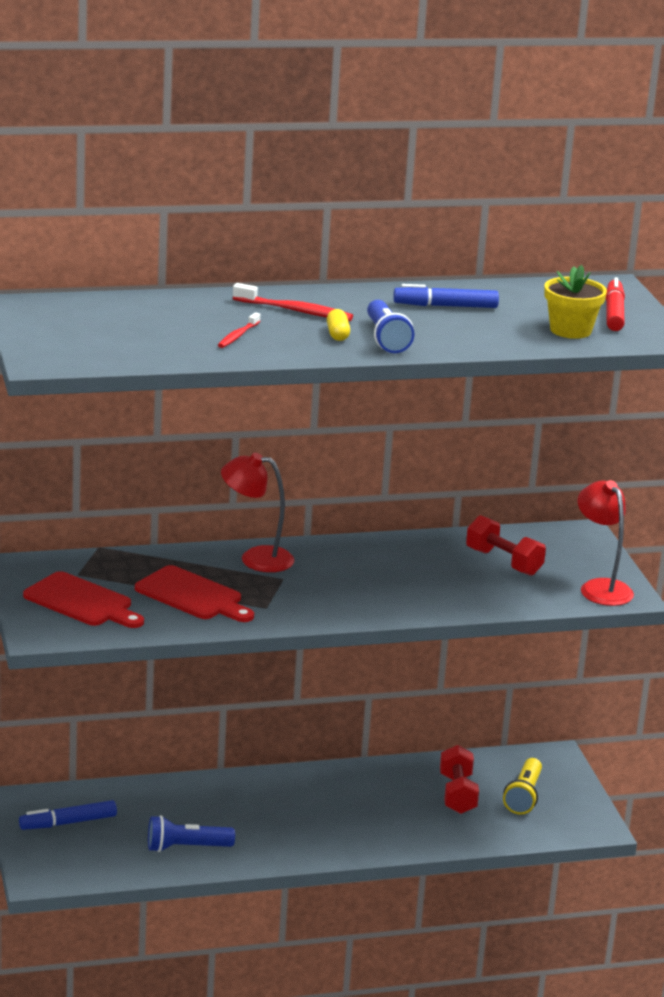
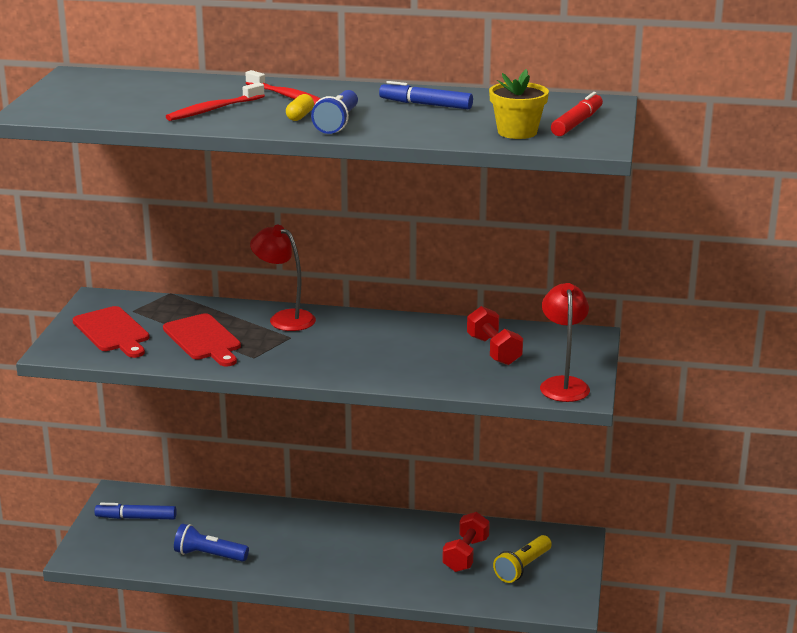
camera: 25 degrees right, 0 degrees up
(238, 336) = (213, 110): red toothbrush -> red toothbrush, size x1.60

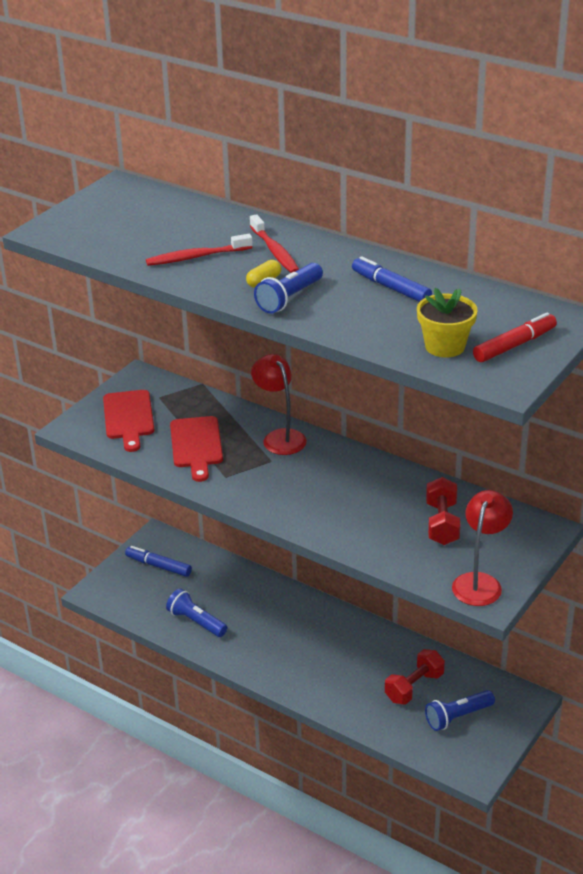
camera: 25 degrees right, 10 degrees up
(522, 568) = (457, 717): yellow flashlight -> blue flashlight

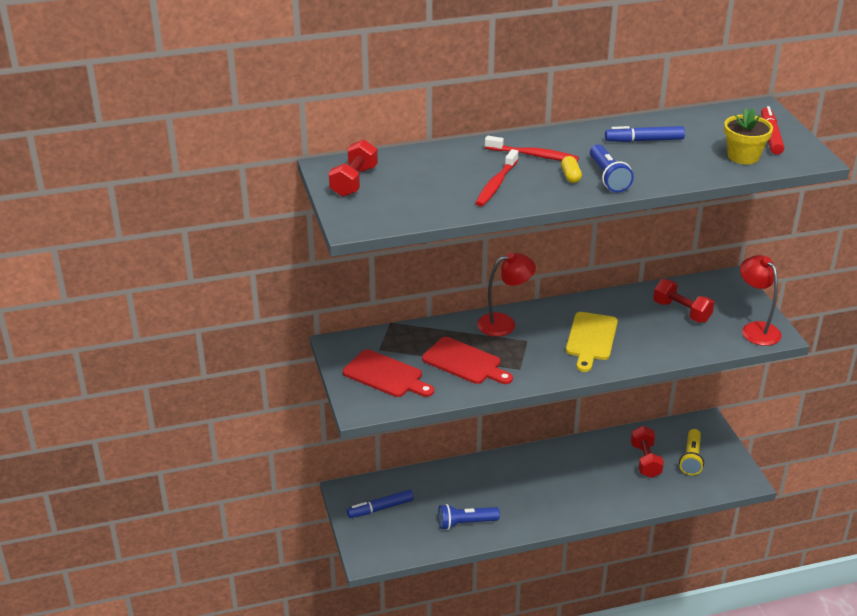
camera: 50 degrees left, 0 degrees up
(111, 203) = (354, 182): none -> red dumbbell
(280, 437) = (504, 323): red lamp -> red lamp turned 150 degrees clockwise
(322, 493) = (591, 339): none -> yellow cutting board
(457, 717) = (691, 459): blue flashlight -> yellow flashlight

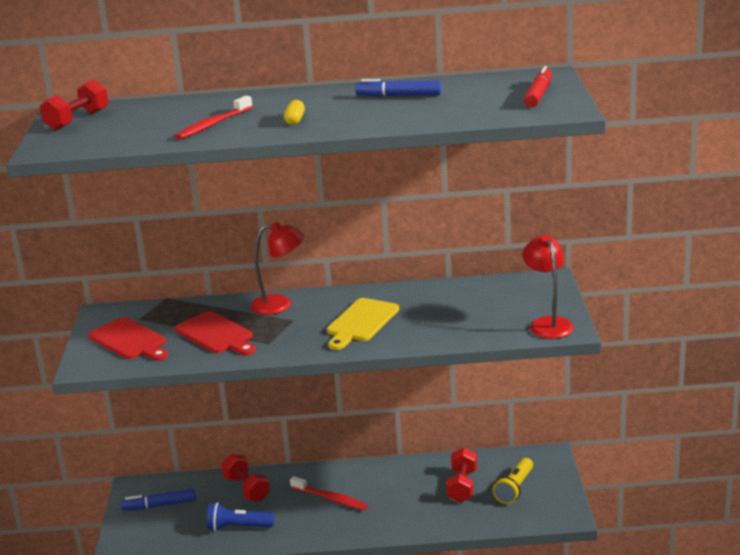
camera: 15 degrees right, 10 degrees down
(533, 155) = (273, 105): red toothbrush -> red toothbrush (330, 499)
(608, 177) = (333, 122): blue flashlight -> none
(681, 311) = (475, 304): red dumbbell -> red dumbbell (247, 489)
(743, 156) = (493, 109): yellow flower pot -> none

